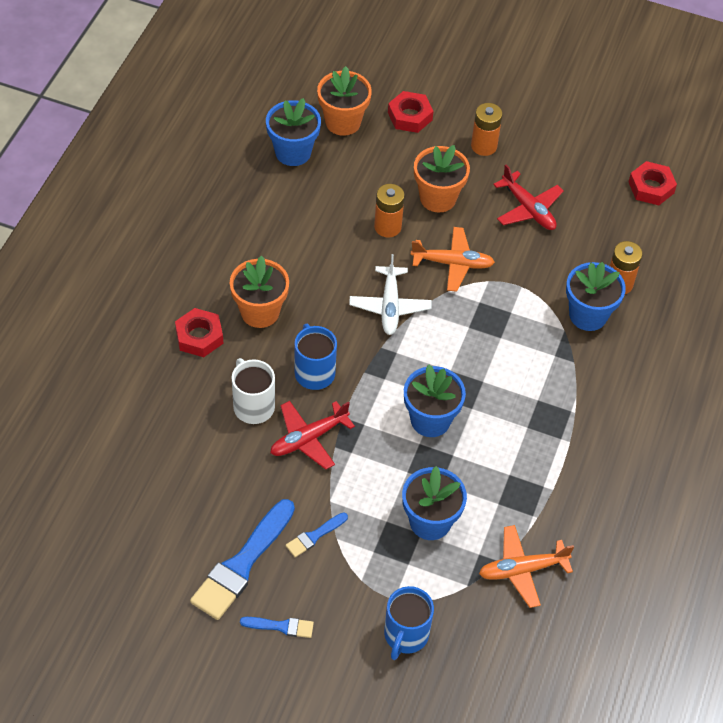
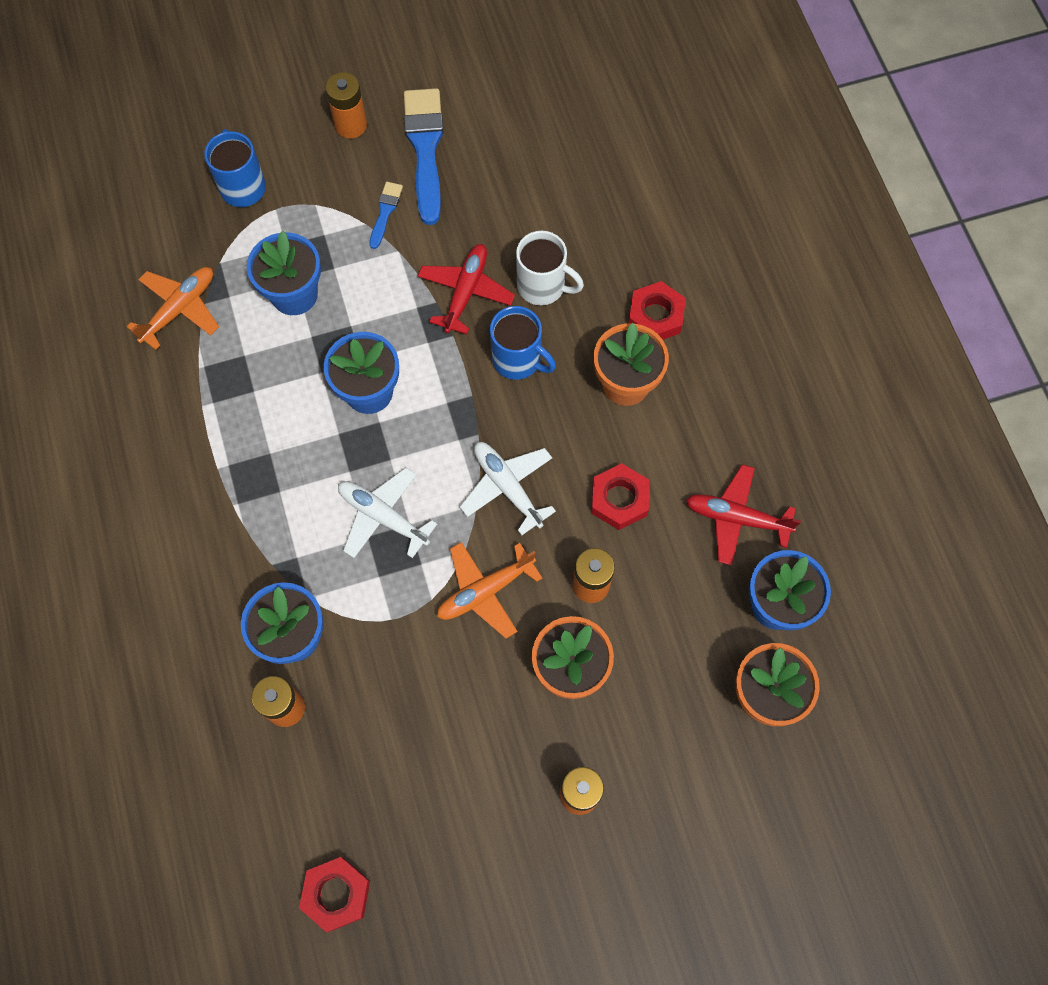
camera: 145 degrees right, 15 degrees up
(281, 626) = (351, 125): blue brush -> orange battery
(410, 116) = (699, 770): red nut -> red nut (619, 499)
(482, 342) = (383, 516): none -> white plane
(528, 209) = (458, 737): red plane -> red plane (736, 518)

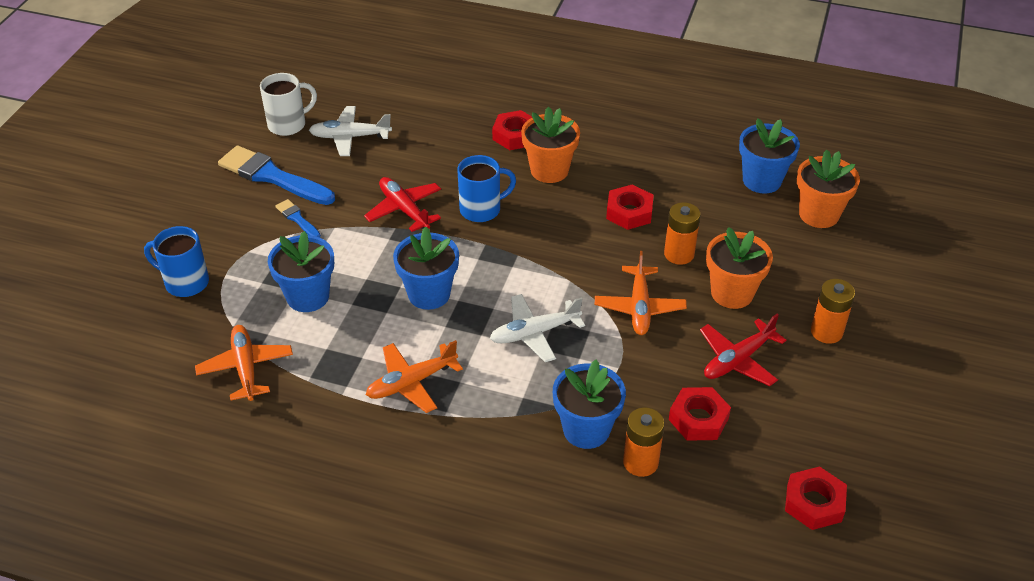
camera: 55 degrees left, 25 degrees down
(251, 452) = (411, 383): none -> orange plane
(351, 125) = (207, 203): orange battery -> none
(373, 730) = (698, 419): none -> red nut
(507, 487) = (571, 259): white plane -> white plane (350, 137)
(543, 286) = (440, 173): white mug -> white mug (288, 124)
(736, 518) = (688, 169): red plane -> red plane (737, 360)

